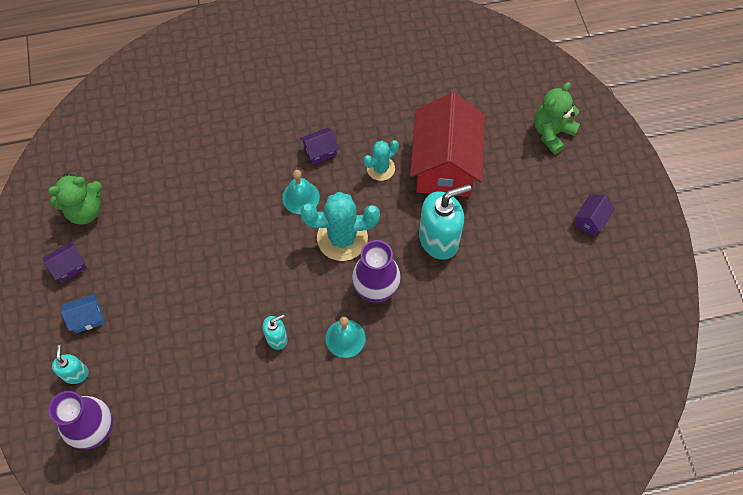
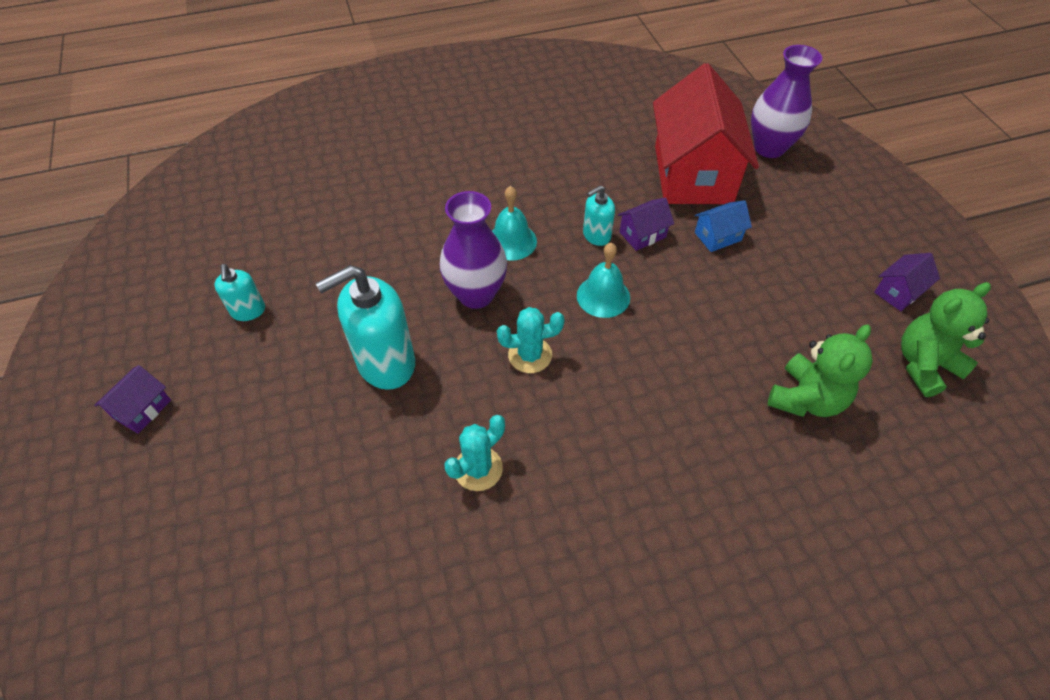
camera: 175 degrees right, 10 degrees down
(76, 374) = (819, 189): turquoise soap dispenser -> turquoise soap dispenser (248, 311)
(87, 318) = (839, 240): blue house -> blue house (717, 236)
(300, 197) = (603, 410): turquoise bell -> turquoise bell (603, 296)
(320, 151) = (586, 492): purple house -> purple house (642, 234)
(342, 238) = (530, 355): turquoise cactus -> turquoise cactus, size x0.58
(445, 165) = (367, 483): red house -> red house (693, 174)
(552, 133) = (157, 565): green teddy bear -> green teddy bear (806, 399)

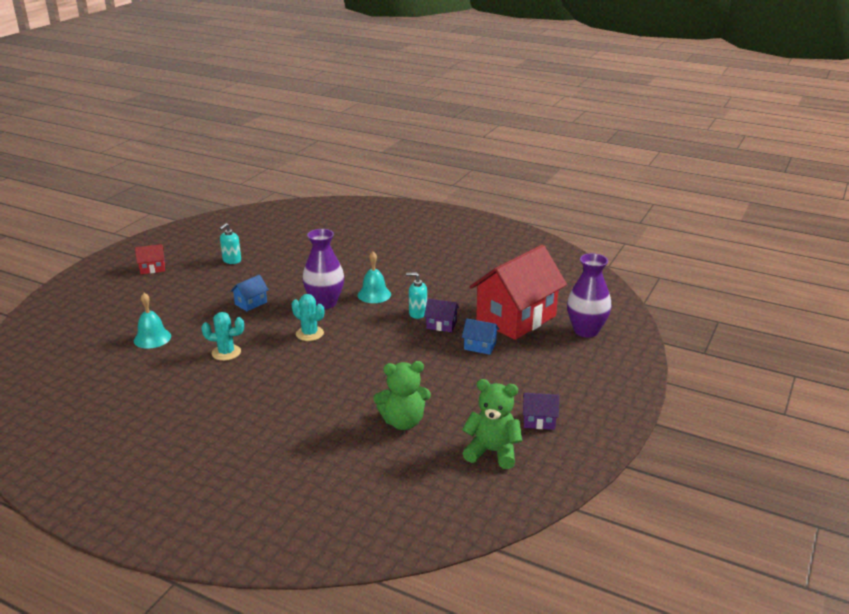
camera: 45 degrees right, 25 degrees down
(142, 409) = (152, 268): purple house -> red house
(385, 363) = (251, 303): turquoise soap dispenser -> blue house
(603, 296) = (379, 334): turquoise bell -> turquoise bell (152, 338)

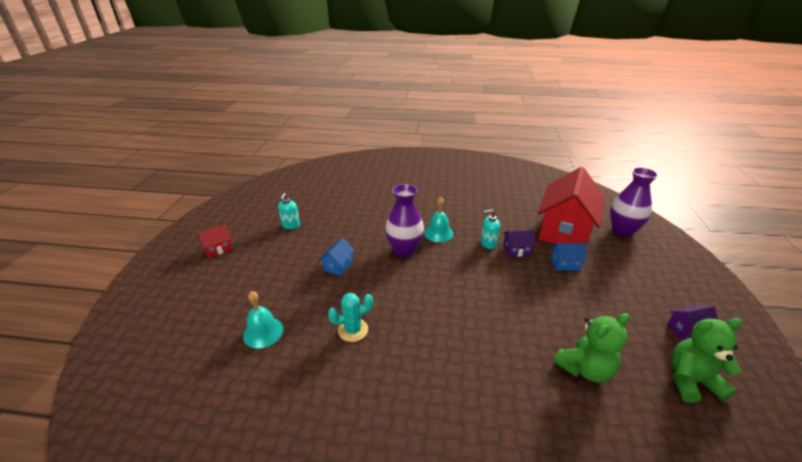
camera: 20 degrees left, 5 degrees up
(309, 334) = (416, 286): turquoise cactus -> none

